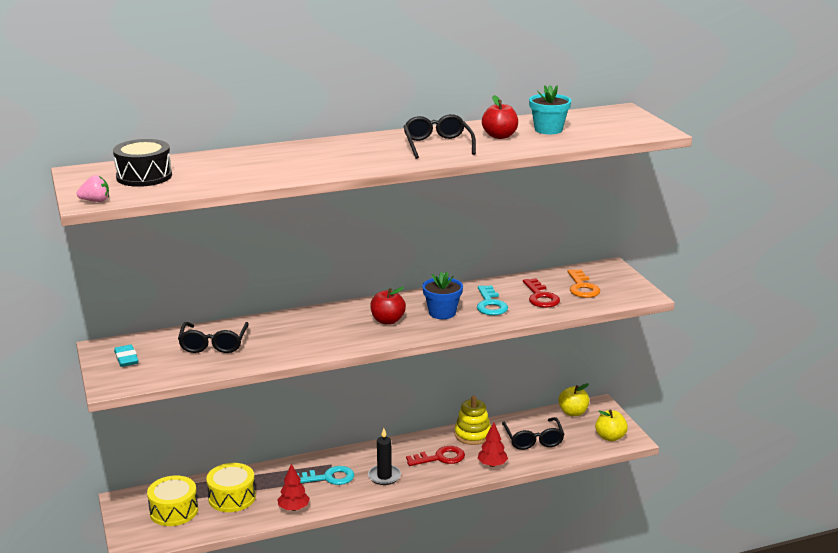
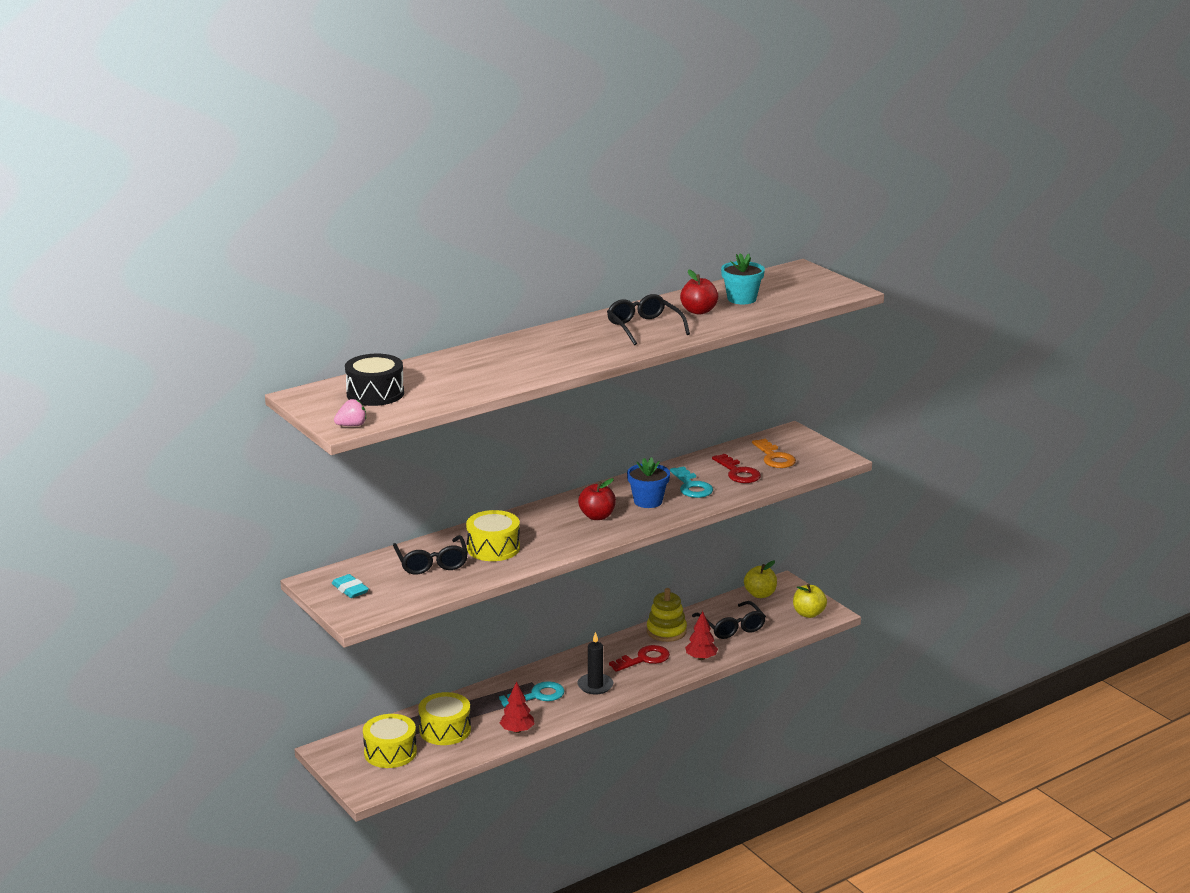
camera: 15 degrees left, 0 degrees up
(276, 338) = (493, 548): none -> yellow drum

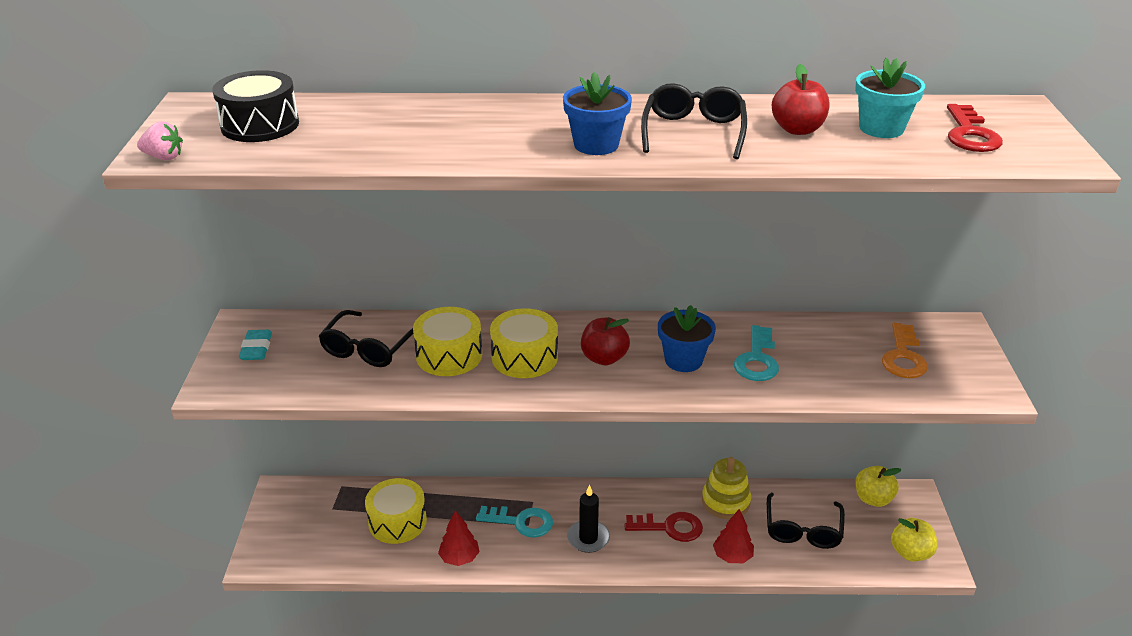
camera: 35 degrees right, 10 degrees up
(390, 752) = (325, 523): yellow drum -> yellow drum (524, 357)
(600, 348) = (596, 145): none -> blue flower pot
(738, 472) = (834, 361): red key -> red key (970, 134)

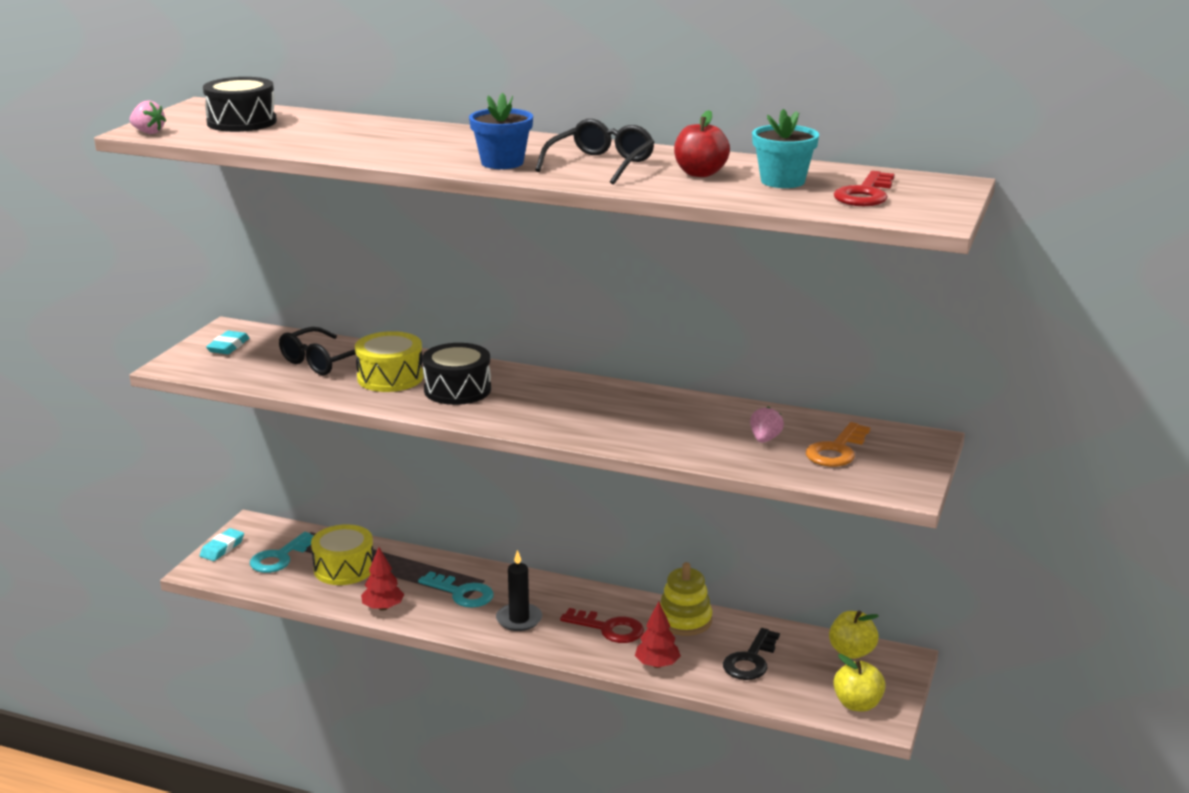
camera: 20 degrees right, 10 degrees down
(265, 527) = (222, 548): none -> turquoise eraser
(524, 357) = (457, 390): yellow drum -> black drum
(604, 358) = (531, 402): red apple -> none
(683, 360) = (606, 416): blue flower pot -> none
(757, 359) = (680, 427): turquoise key -> turquoise key (279, 557)
(802, 530) = (750, 660): black glasses -> black key
(836, 357) = (765, 439): none -> pink strawberry

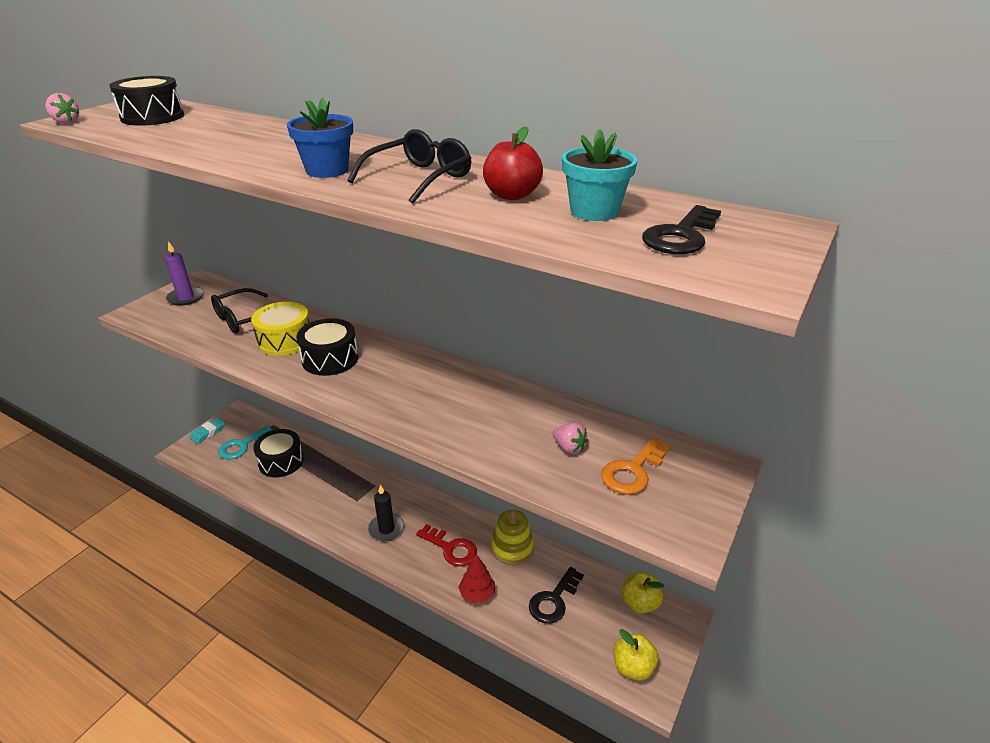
camera: 10 degrees right, 10 degrees up
(228, 346) = (186, 298): turquoise eraser -> purple candle
(344, 568) = (281, 461): yellow drum -> black drum
(383, 607) = (293, 503): red tree -> none
(461, 593) = (354, 496): turquoise key -> none
(765, 439) = (569, 448): pink strawberry -> pink strawberry turned 105 degrees clockwise
(865, 194) = (681, 236): red key -> black key

